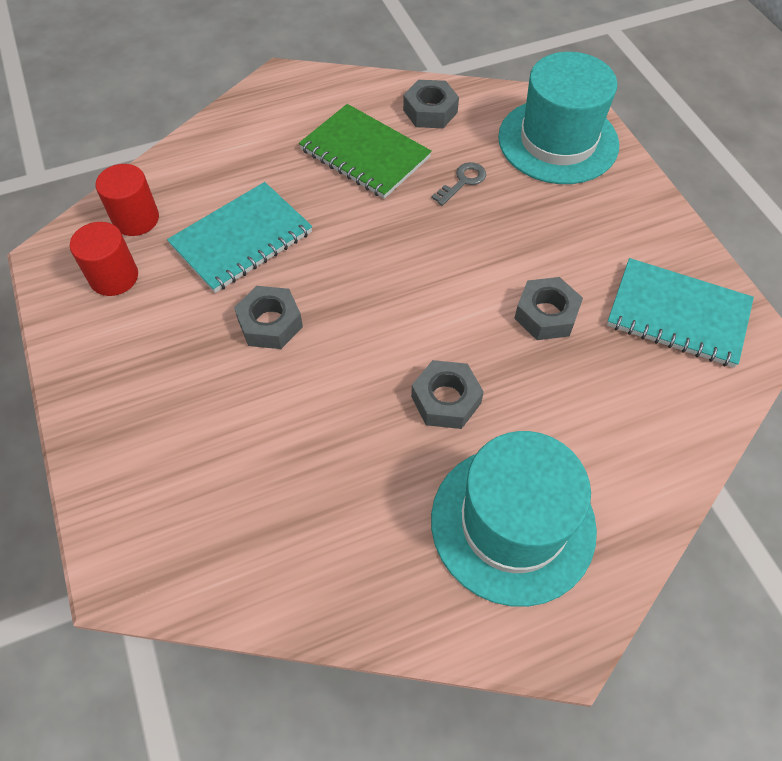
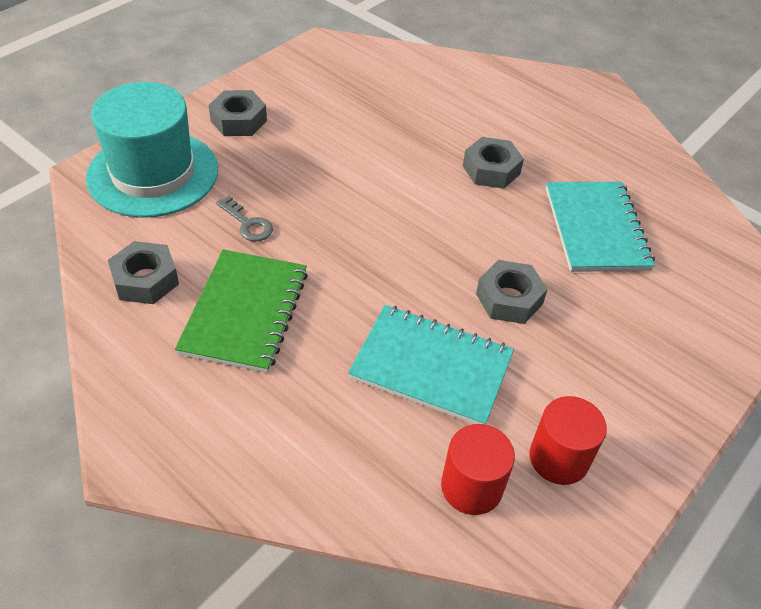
camera: 120 degrees left, 10 degrees down
(462, 182) = (247, 223): grey key -> grey key turned 150 degrees counterclockwise
(512, 523) = (552, 118): turquoise hat -> none
(546, 314) = (373, 138): grey nut -> grey nut (238, 120)
(678, 315) = (326, 77): turquoise notebook -> turquoise notebook (596, 229)

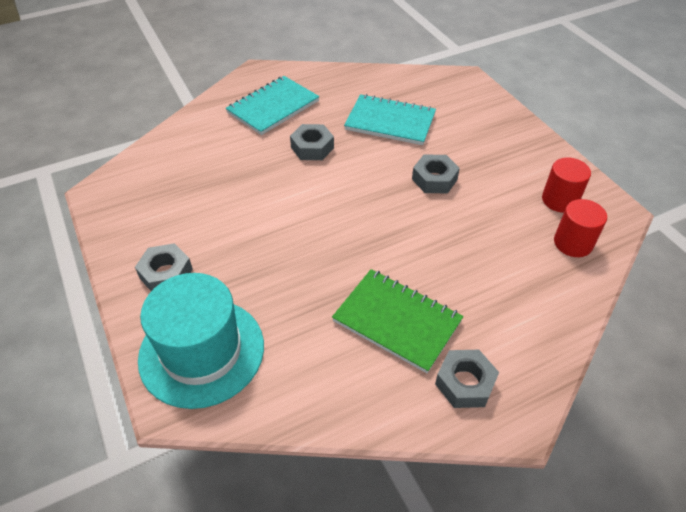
camera: 65 degrees left, 0 degrees up
(145, 280) = (336, 381): grey nut -> grey nut (465, 383)
(247, 223) = (301, 297): grey key -> none
(431, 367) = (479, 233): turquoise notebook -> turquoise notebook (273, 107)

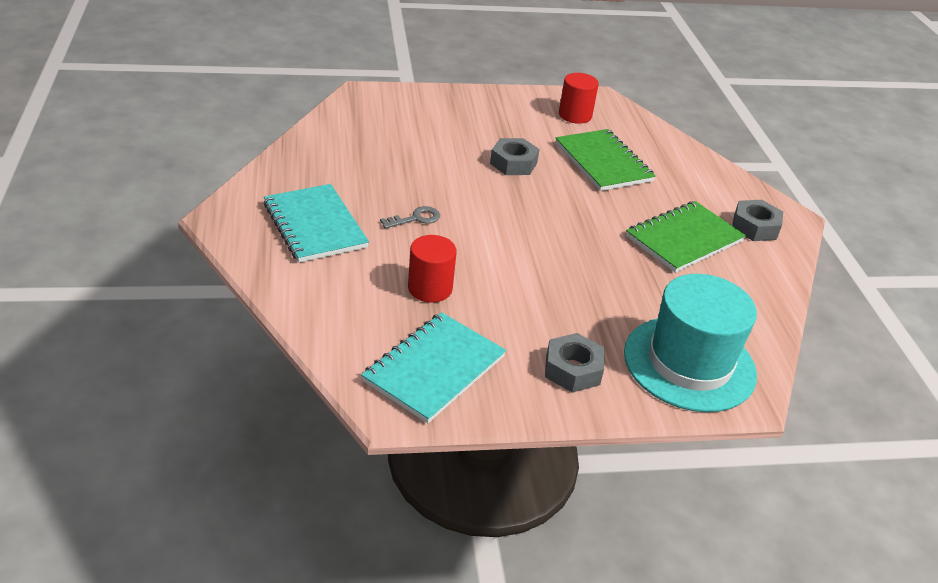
camera: 75 degrees left, 10 degrees down
(312, 147) = (415, 218): grey nut -> grey key
(390, 122) = (405, 158): turquoise notebook -> turquoise notebook (434, 369)
(488, 236) = (603, 162): none -> green notebook
(573, 243) = (627, 129): red cylinder -> red cylinder (430, 288)

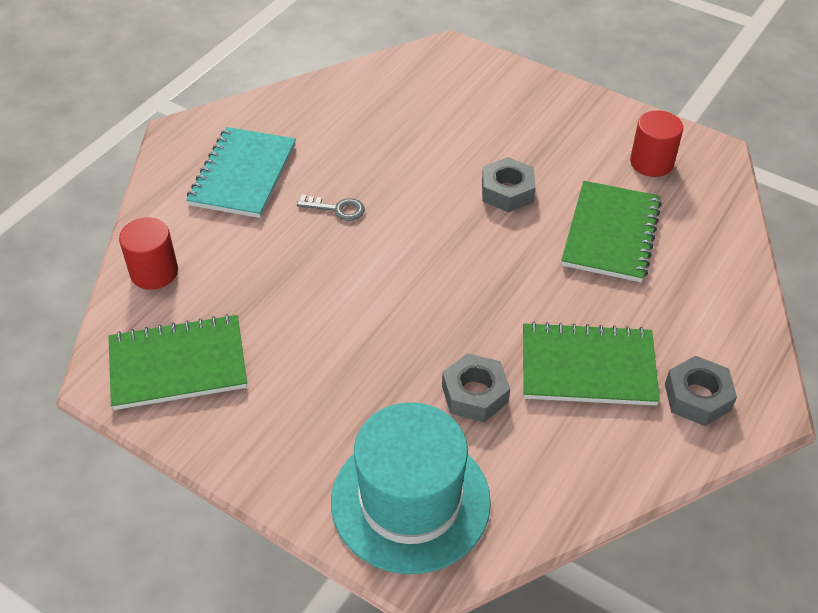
camera: 45 degrees right, 10 degrees up
(430, 288) = (265, 286): red cylinder -> red cylinder (154, 272)
(434, 369) = (178, 365): turquoise notebook -> green notebook
(572, 369) = (291, 437): grey nut -> grey nut (475, 394)

